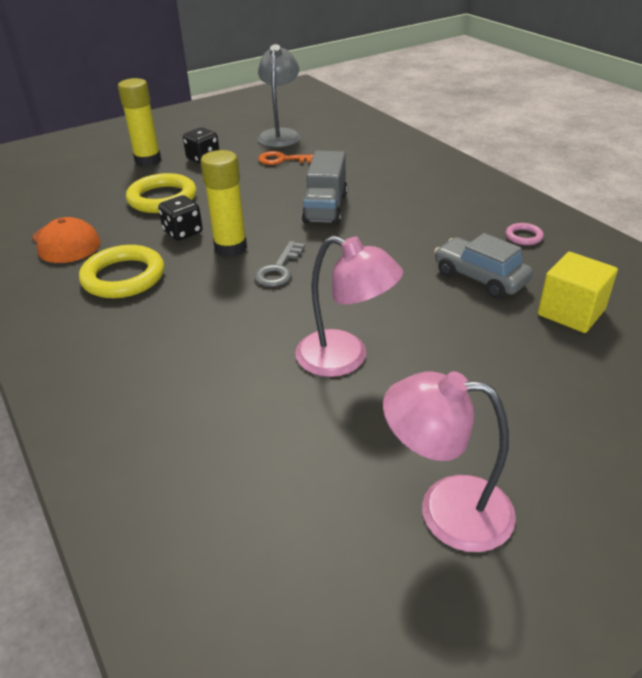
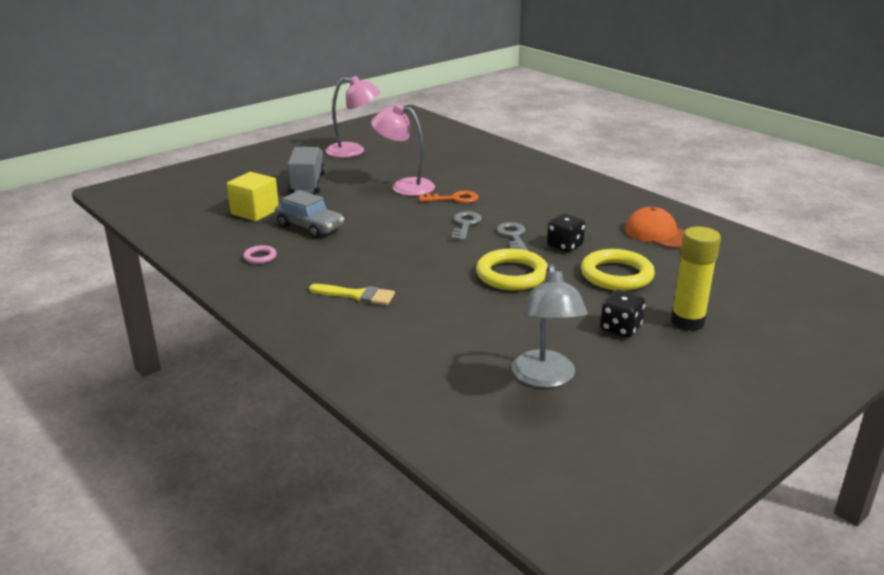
camera: 170 degrees right, 10 degrees down
(123, 277) = (580, 214): yellow ring -> yellow ring (512, 275)
(230, 248) = (513, 236): yellow glue stick -> grey key
(284, 160) = (516, 332): orange key -> orange key (453, 199)
(325, 208) = (443, 273): grey truck -> grey truck (307, 184)
(411, 191) = (357, 295): none -> yellow brush

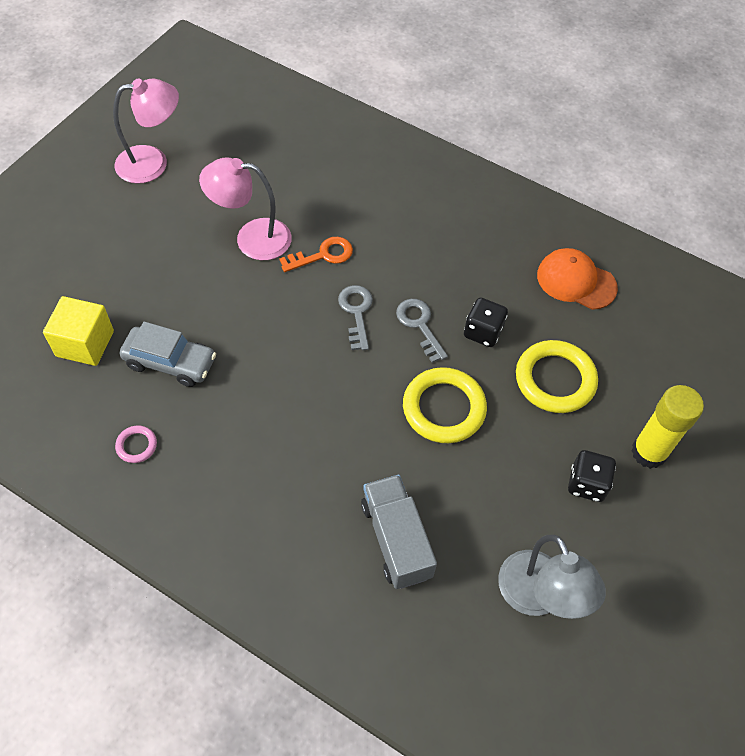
camera: 20 degrees left, 30 degrees up
(307, 184) = (125, 259): grey truck -> grey truck (396, 540)
(357, 295) = (285, 497): yellow brush -> none

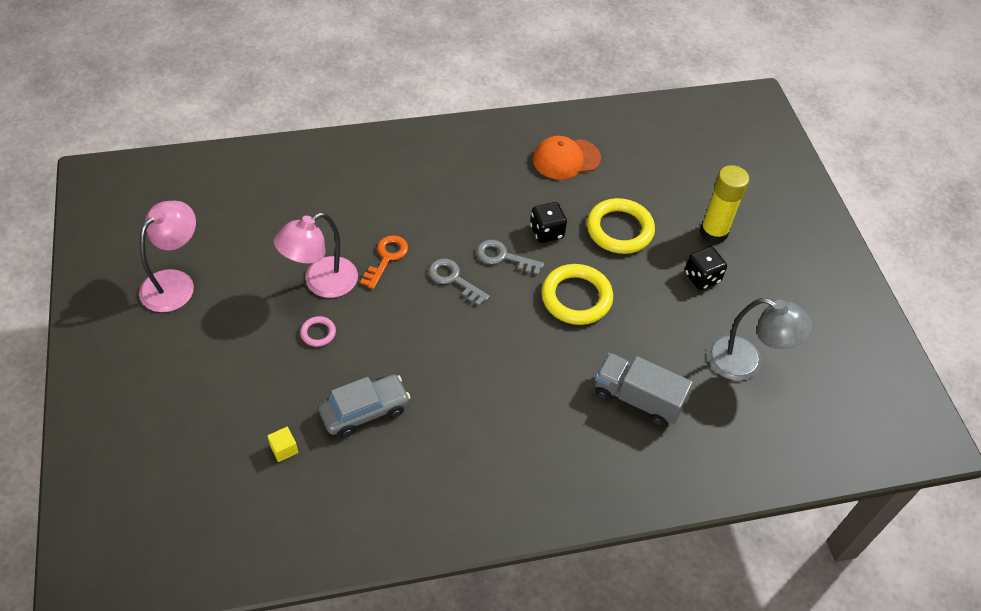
camera: 45 degrees left, 5 degrees down
(85, 343) = (284, 449): yellow cube -> yellow cube, size x0.49
(136, 445) = (408, 483): pink ring -> pink ring (318, 333)

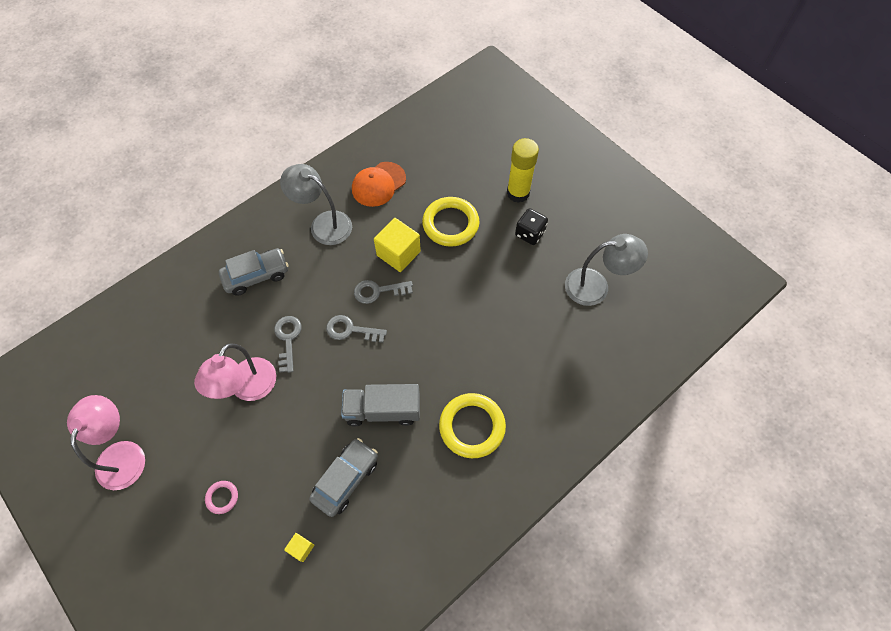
camera: 25 degrees left, 10 degrees up
(318, 333) = (270, 433): pink ring -> pink ring (222, 497)
(386, 258) = (288, 339): orange key -> grey key
(391, 187) = (256, 276): none -> grey car
(486, 171) = (323, 224): none -> grey lamp
(546, 232) = (398, 253): black dice -> yellow cube
(576, 297) = (450, 297): yellow ring -> yellow ring (472, 426)
(637, 399) = (538, 356): grey truck -> grey truck (383, 410)

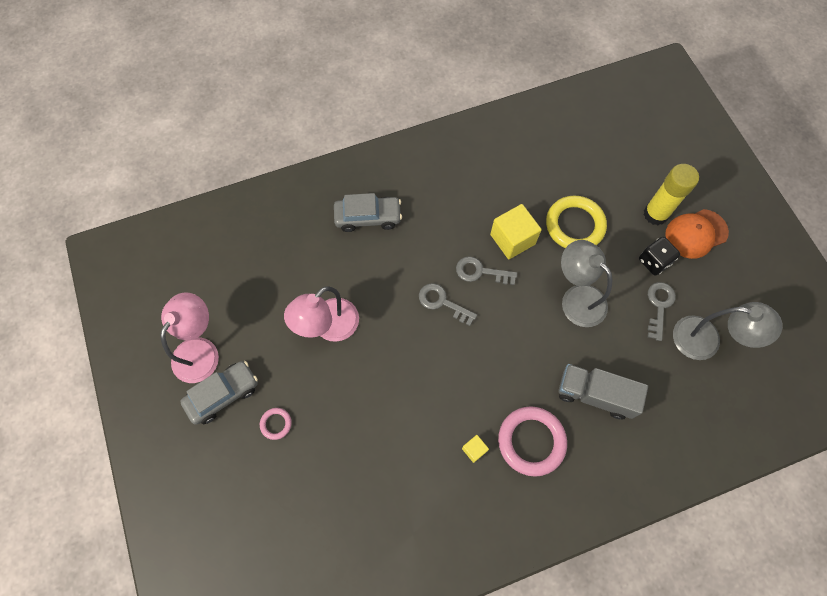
camera: 20 degrees right, 5 degrees up
(288, 339) = (379, 291): grey key -> grey key (659, 306)
(301, 548) = (333, 499): yellow cube -> yellow cube (474, 450)
(323, 224) = (447, 185): grey lamp -> grey lamp (576, 298)
(346, 479) = (394, 449): grey car -> grey car (223, 394)
(378, 184) = (514, 160): orange cap -> orange cap (696, 234)
(383, 410) = (449, 394): grey truck -> grey truck (595, 395)
(472, 426) = (531, 441): yellow ring -> pink ring

